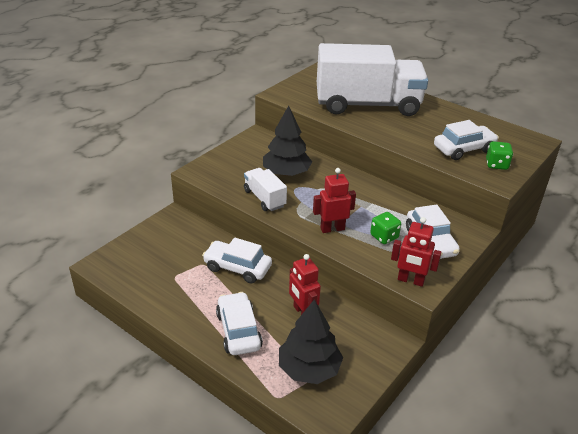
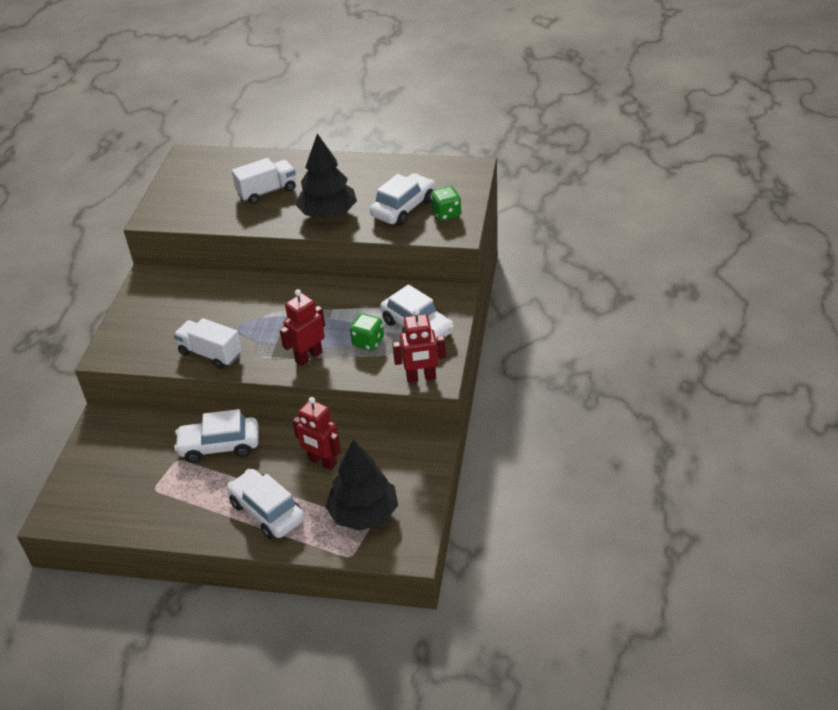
camera: 25 degrees left, 5 degrees up
(286, 173) = (215, 312): black tree -> black tree (328, 214)
(367, 105) = (267, 192): white truck -> white truck, size x0.44

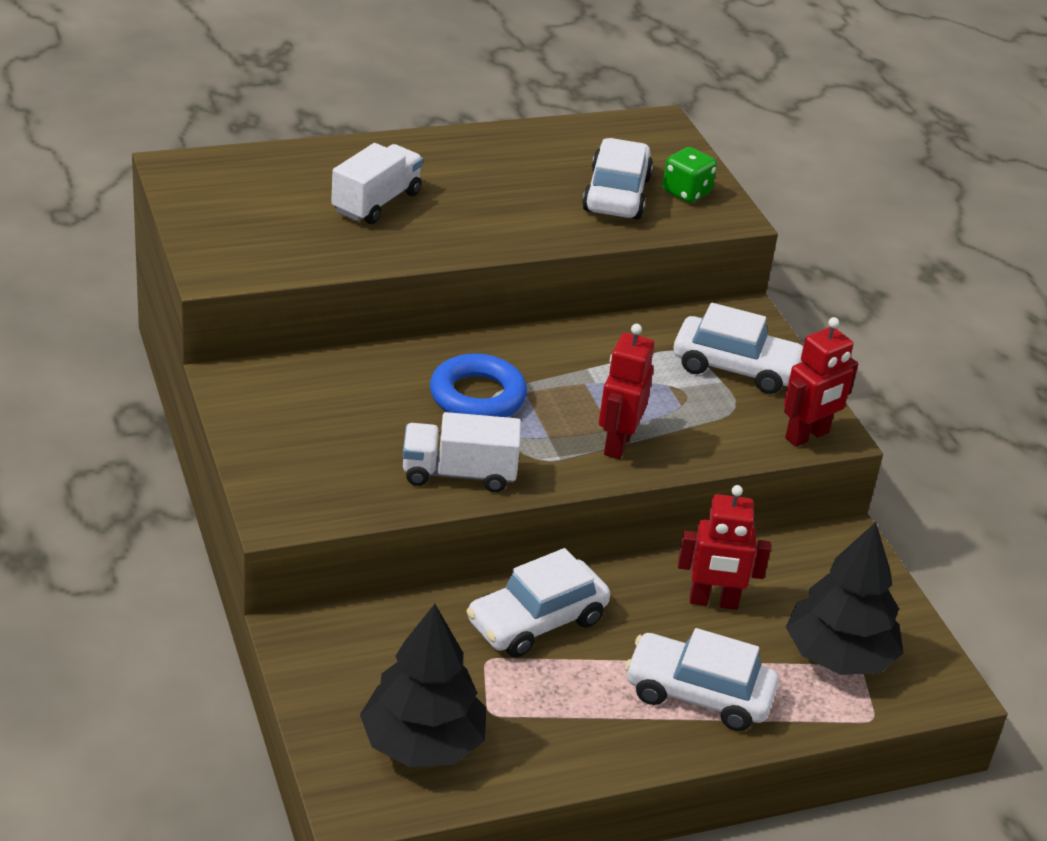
camera: 35 degrees left, 5 degrees down
(259, 312) = (477, 396): none -> blue ring
(328, 214) = (509, 220): black tree -> black tree (422, 743)
(368, 342) = (685, 404): green dice -> none

